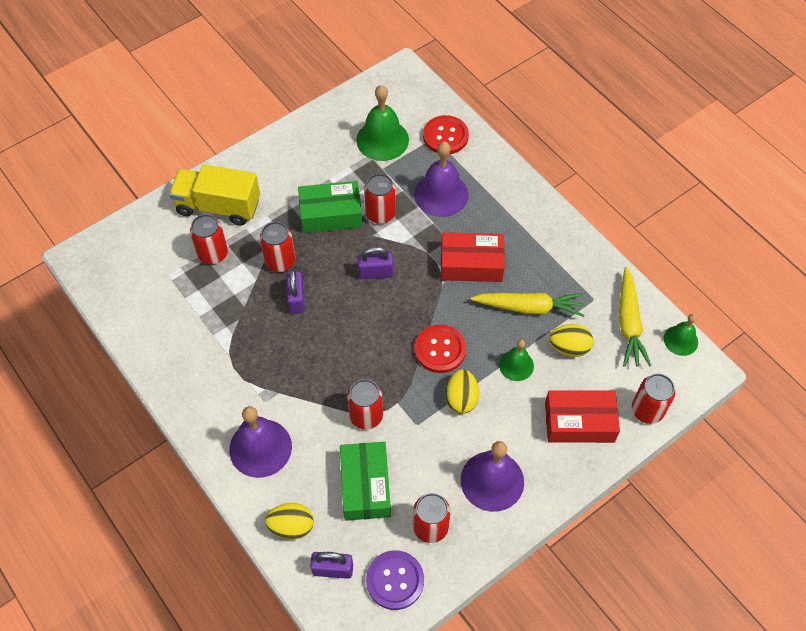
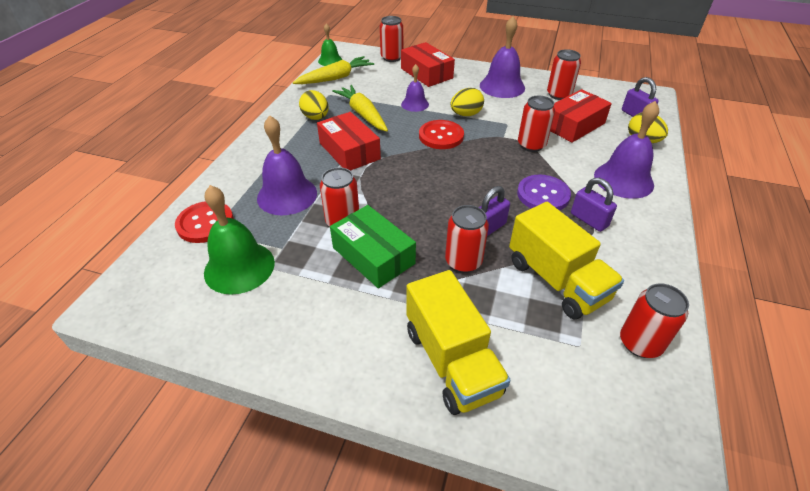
camera: 125 degrees left, 15 degrees down
(213, 254) = (513, 322): red can -> red can (640, 343)
(217, 303) = (556, 280): none -> yellow truck
(365, 486) = (573, 125): green box -> red box
(375, 273) = (410, 195): purple padlock -> purple padlock (589, 220)
(395, 580) = (604, 94): purple button -> purple button (543, 195)
(516, 365) = (415, 104): green bell -> purple bell
(569, 348) = (378, 91): yellow egg -> yellow egg (316, 118)

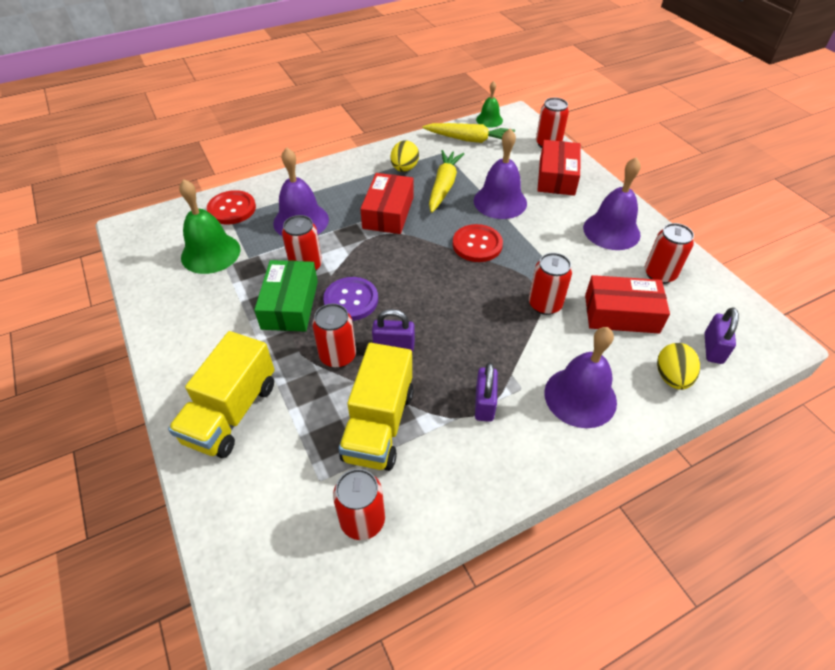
camera: 45 degrees right, 5 degrees up
(415, 104) = (500, 201): purple bell -> purple bell, size x1.72
(466, 114) = (530, 238): yellow egg -> none
(543, 195) = (481, 354): purple button -> purple button (351, 300)

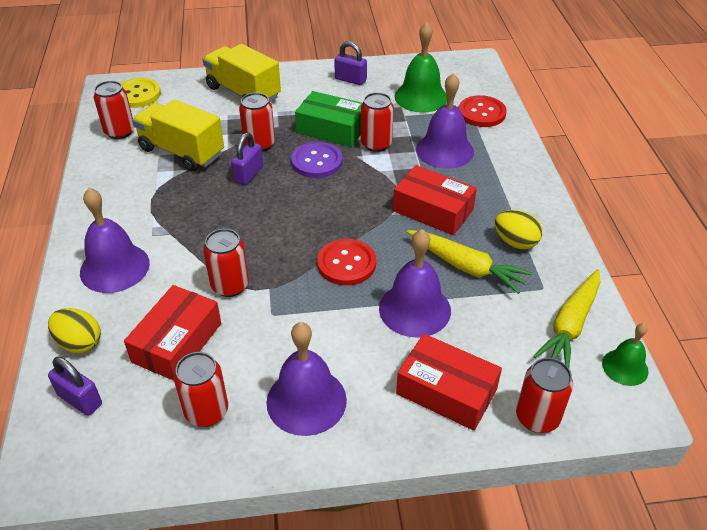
camera: 110 degrees right, 5 degrees down
(263, 548) = (137, 94): none -> yellow button
(484, 403) = (155, 208): purple padlock -> purple padlock (350, 80)

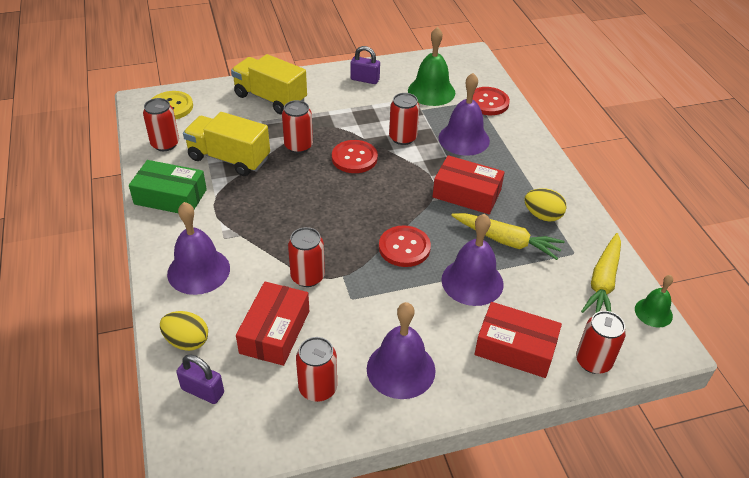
camera: 10 degrees left, 0 degrees up
(249, 174) = (296, 175): purple padlock -> none
(317, 161) = (354, 158): purple button -> red button
(332, 129) = (360, 127): green box -> green box (170, 197)

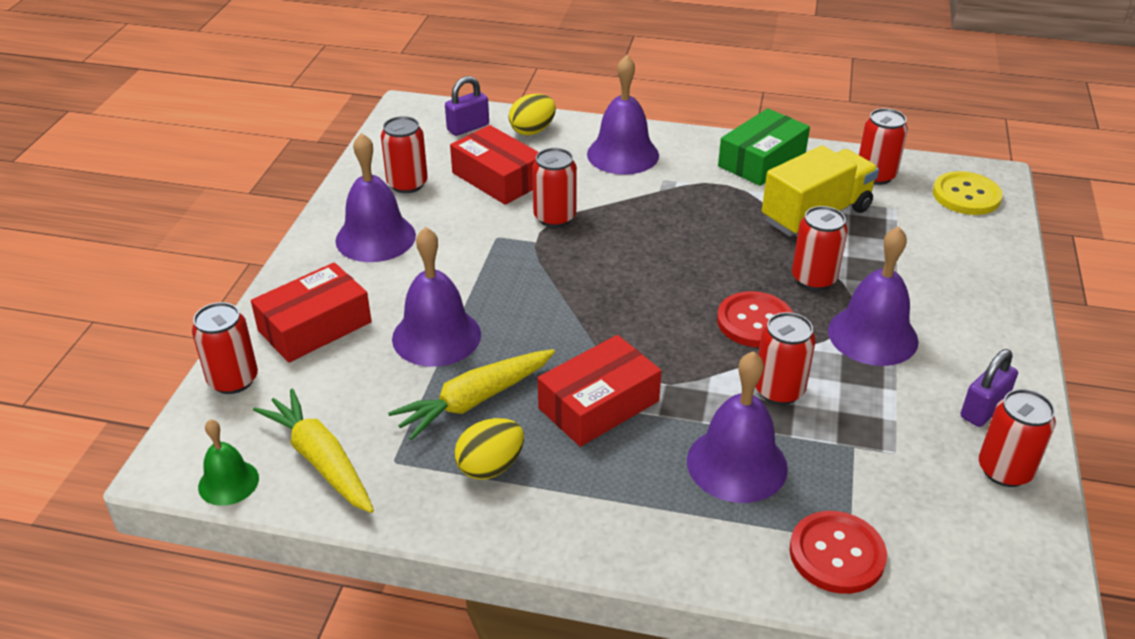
camera: 120 degrees right, 5 degrees down
(270, 98) = (957, 286): yellow truck -> none
(335, 118) = (872, 335): none -> purple bell
(400, 70) = (1004, 470): none -> red can
(404, 247) = (540, 302): red button -> none
(431, 91) = (909, 485): green bell -> none

